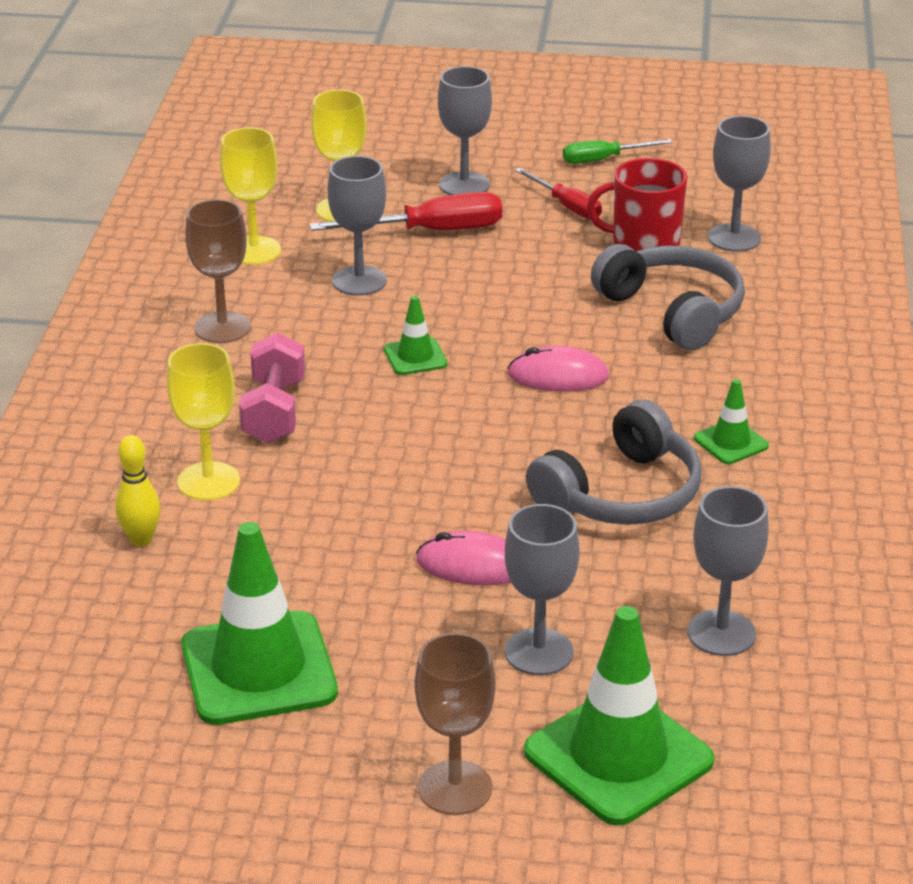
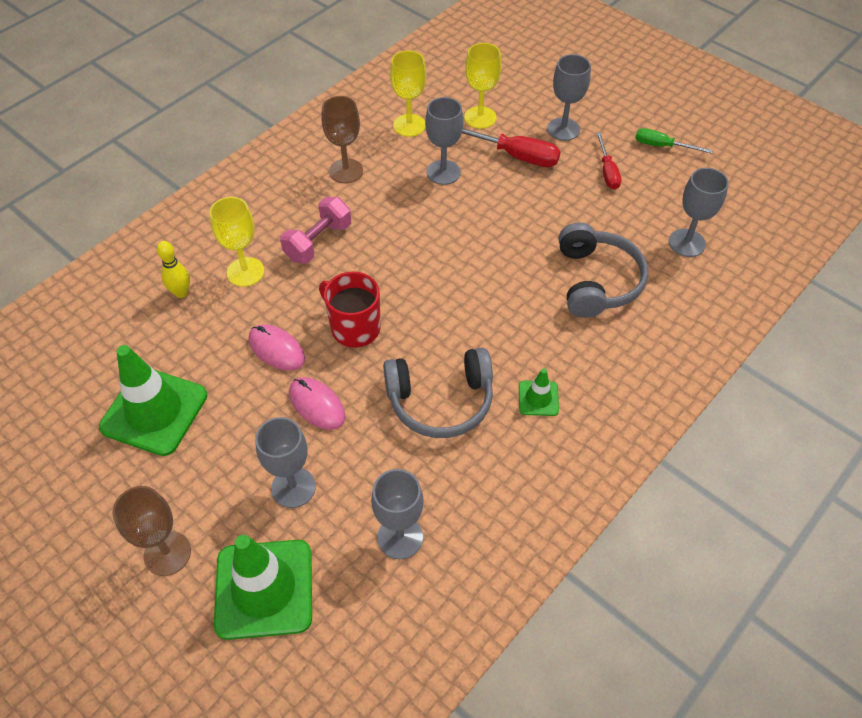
camera: 35 degrees right, 20 degrees up
(415, 357) = (423, 241): green traffic cone -> none
(558, 376) = (486, 295): pink mouse -> pink mouse (276, 349)
(644, 244) = (627, 221): red mug -> red mug (354, 328)

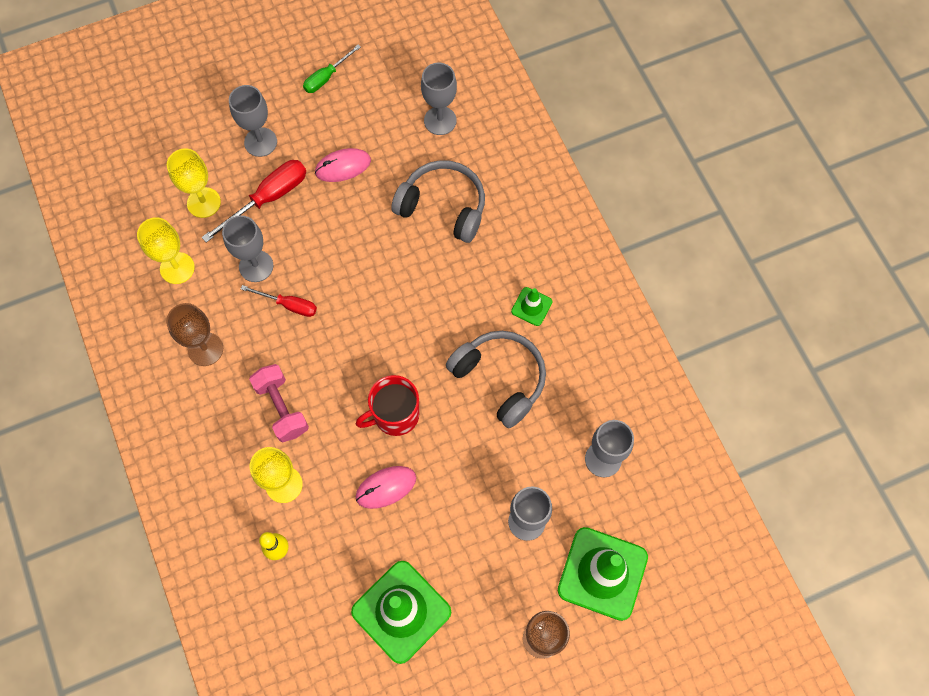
camera: 65 degrees left, 15 degrees up
(317, 405) = (458, 475): pink mouse -> pink mouse (343, 166)
(440, 401) = (500, 379): grey headphones -> grey headphones turned 60 degrees counterclockwise
(607, 171) = (331, 135): red screwdriver -> red screwdriver (289, 305)

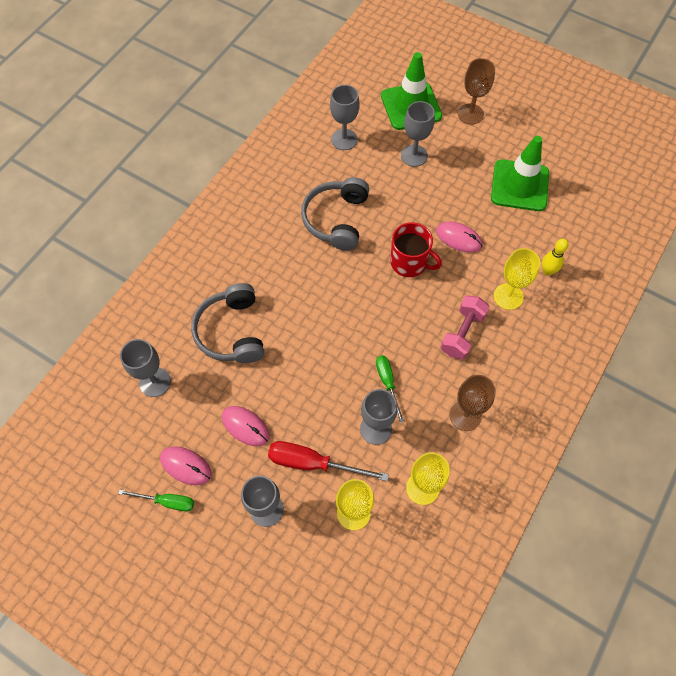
camera: 125 degrees left, 5 degrees down
(289, 305) = (387, 383): red screwdriver -> green screwdriver
(345, 105) = (186, 466): none -> pink mouse
(531, 306) = (271, 231): green traffic cone -> none

